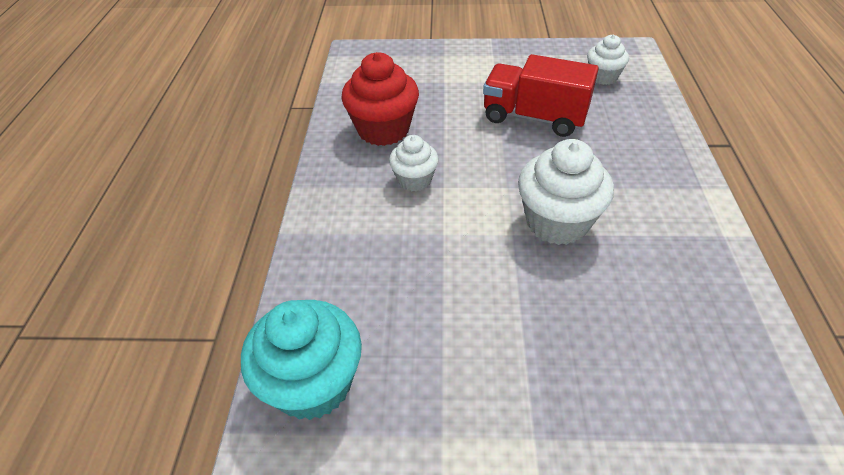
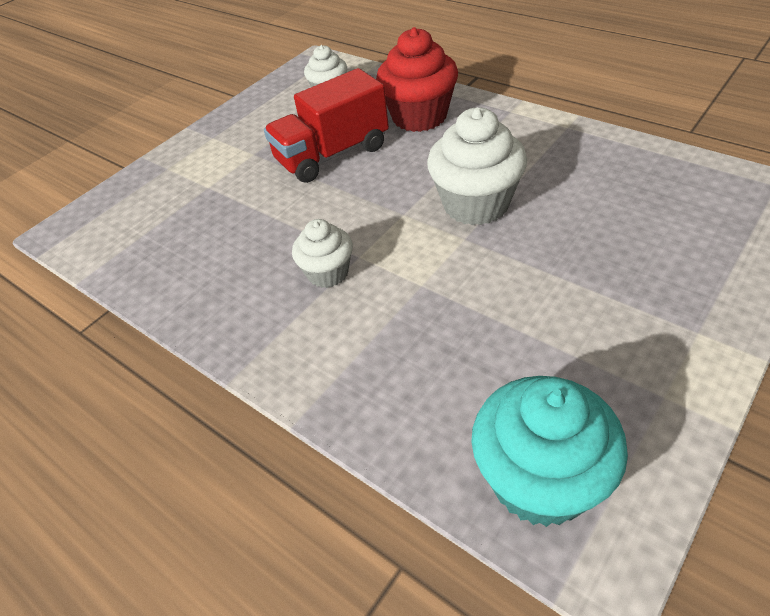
camera: 50 degrees left, 0 degrees up
(383, 130) = (225, 264): red cupcake -> red cupcake (419, 117)

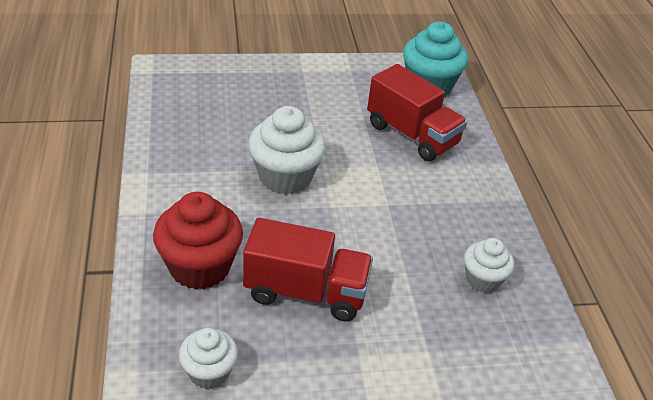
camera: 145 degrees left, 5 degrees down
(328, 273) = (416, 209): white cupcake -> white cupcake (483, 280)
(442, 358) = (412, 135): none -> red truck

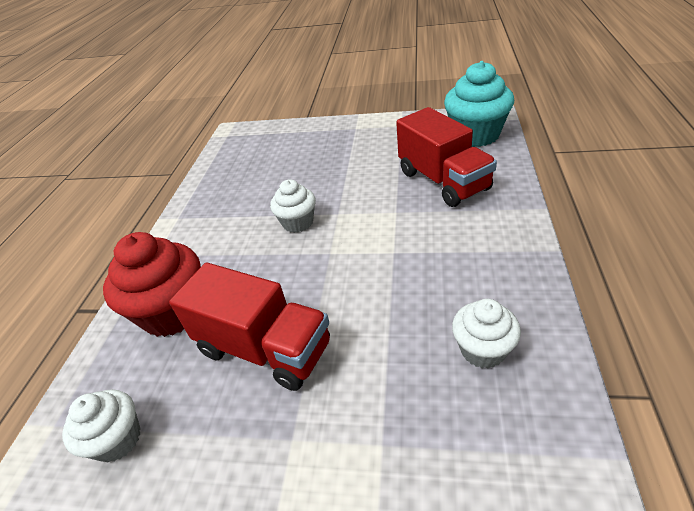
camera: 25 degrees right, 0 degrees up
(285, 177) = (298, 222): white cupcake -> white cupcake, size x0.59

